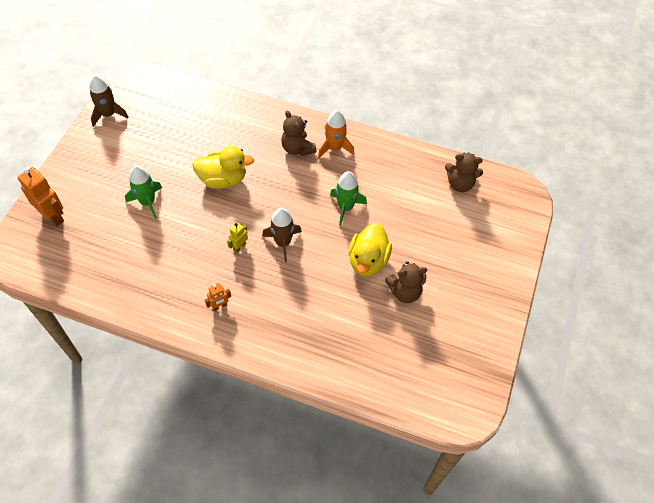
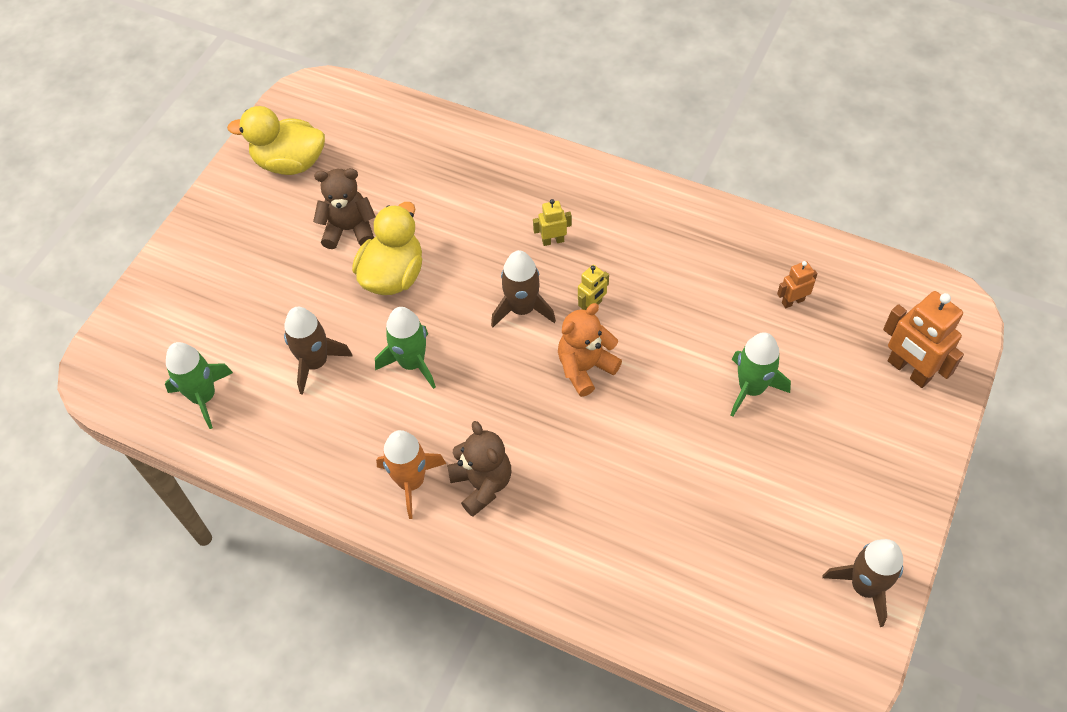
camera: 170 degrees left, 0 degrees up
(219, 306) = (620, 222): orange robot -> orange robot (792, 301)
(223, 179) = (621, 425): yellow duck -> yellow duck (290, 163)
(243, 209) = (585, 368): none -> orange teddy bear
(265, 290) = (553, 241): none -> yellow robot
(402, 205) = (315, 363): none -> brown rocket
(460, 184) = (203, 397): brown teddy bear -> green rocket

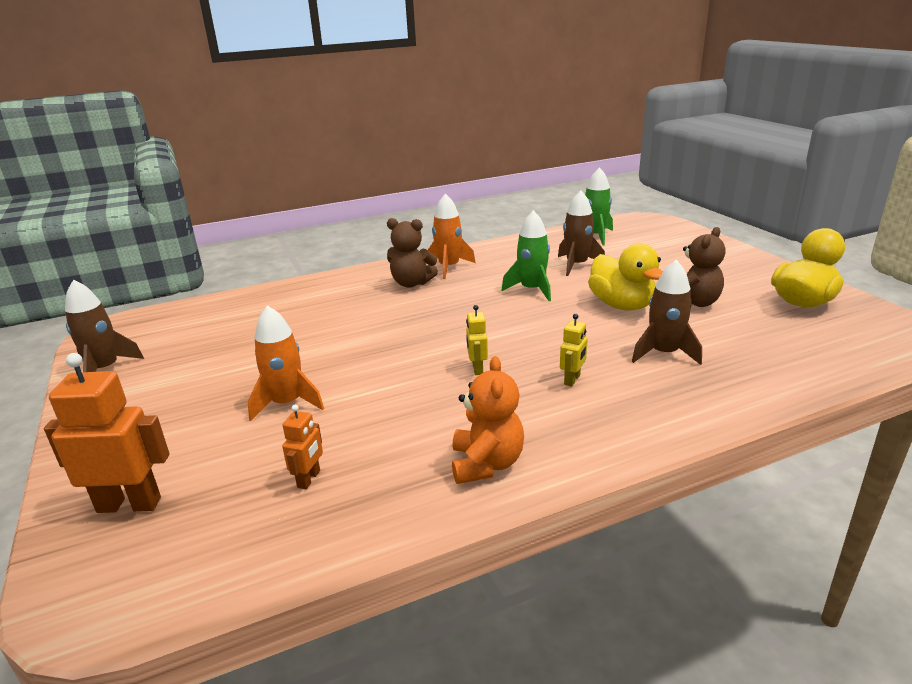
camera: 130 degrees right, 30 degrees down
(522, 309) = (519, 340): brown rocket -> brown rocket (664, 353)
(585, 368) = (428, 343): orange teddy bear -> orange teddy bear (486, 464)
(751, 388) = (287, 403): green rocket -> orange rocket

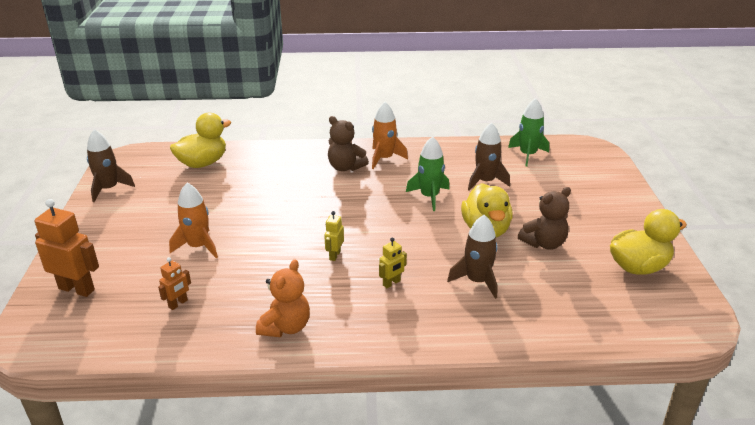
camera: 20 degrees right, 5 degrees up
(225, 315) = (203, 163): none -> yellow duck

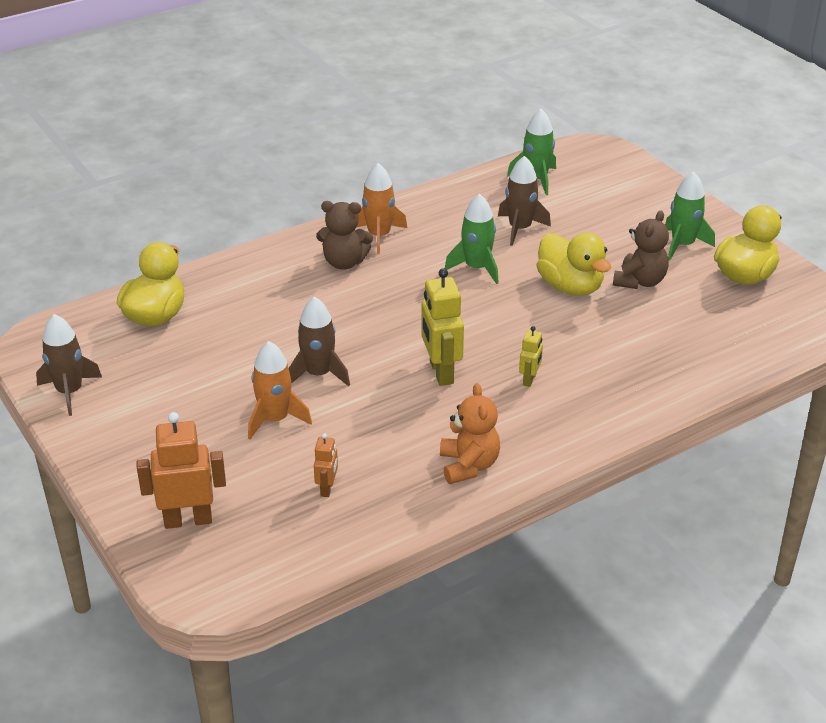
camera: 30 degrees left, 5 degrees up
(334, 255) = (441, 372): yellow robot -> yellow robot, size x1.89
(477, 281) = (610, 346): brown rocket -> brown rocket (318, 374)
(603, 229) = (682, 245): none -> green rocket

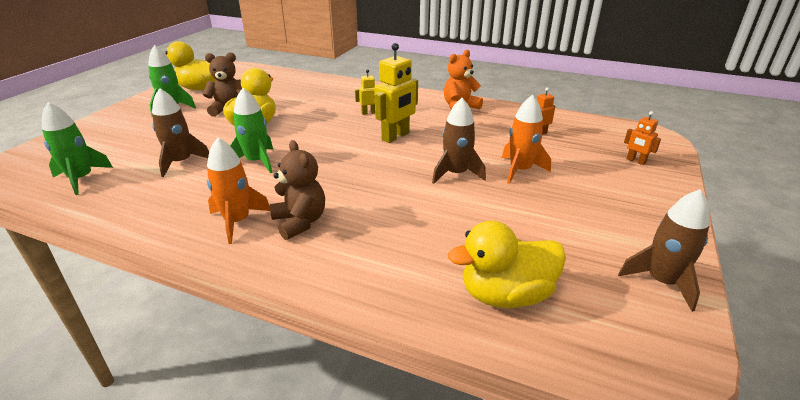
camera: 125 degrees left, 5 degrees down
(188, 520) = (635, 161): orange robot -> orange robot, size x0.53

